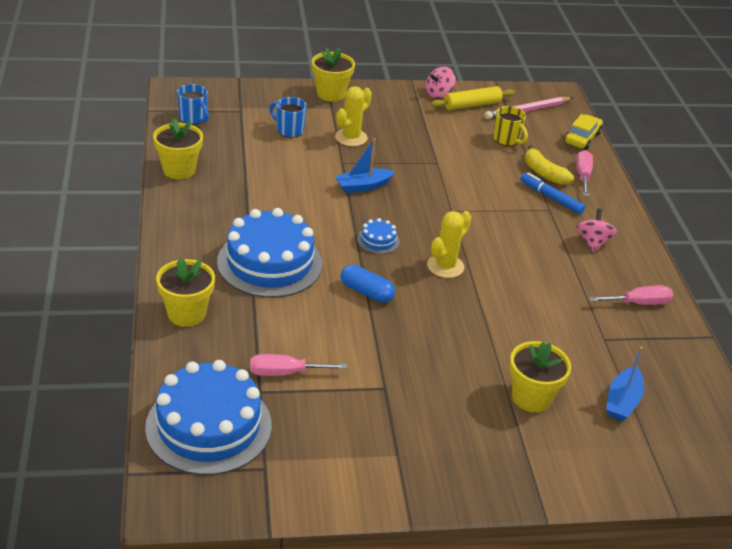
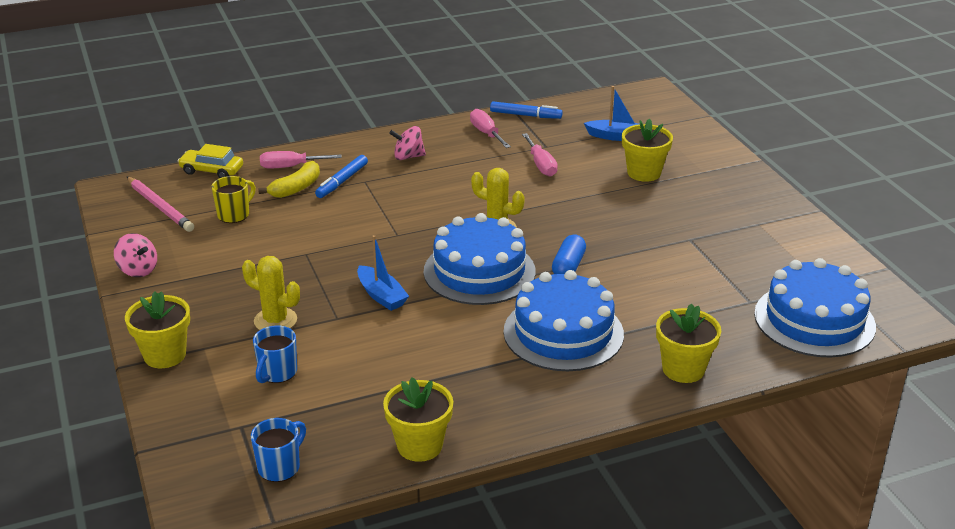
camera: 100 degrees left, 5 degrees down
(285, 373) = (715, 292): pink screwdriver -> pink screwdriver (541, 165)
(378, 240) = (479, 271): blue cake -> blue cake, size x2.37
(472, 105) = (159, 244): yellow rolling pin -> none
(681, 342) = (525, 115): none -> blue marker

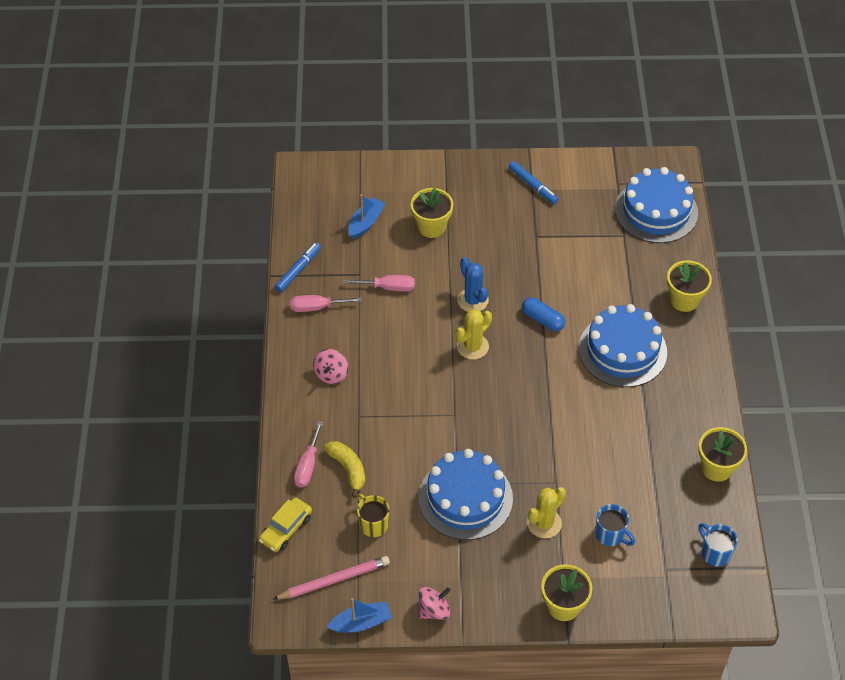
camera: 70 degrees left, 20 degrees up
(342, 181) = (352, 432): blue marker -> blue marker (533, 185)
(381, 295) = (536, 446): blue boat -> blue boat (361, 623)
(479, 271) = (528, 376): blue cake -> blue cake (465, 498)
(562, 216) = (472, 300): none -> blue cactus

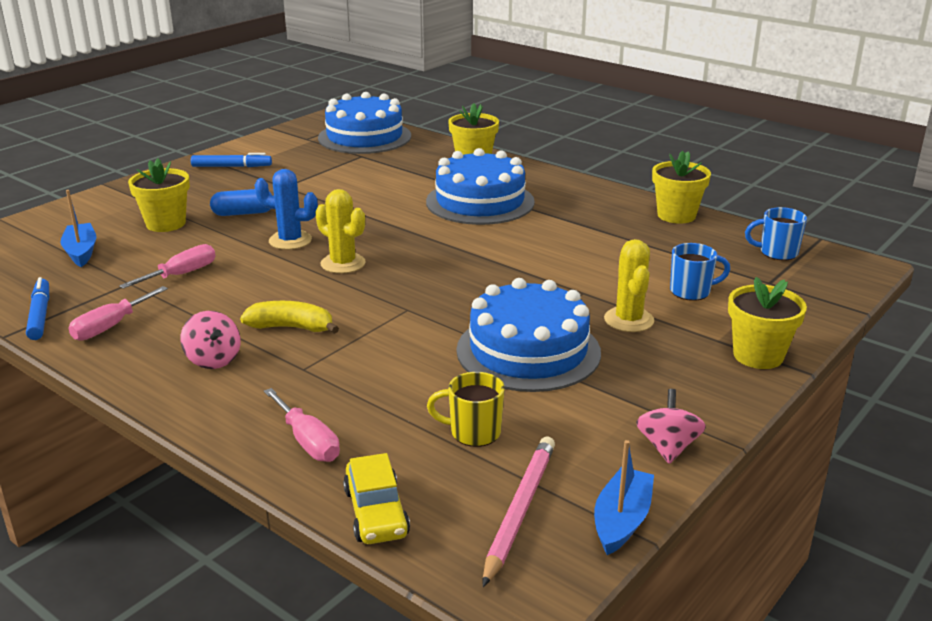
camera: 50 degrees left, 25 degrees down
(348, 469) = (364, 412): yellow banana -> yellow banana (291, 327)
(472, 346) = (343, 263): yellow cactus -> yellow cactus turned 45 degrees counterclockwise
(542, 320) = (379, 220): blue capsule -> blue capsule (243, 213)

